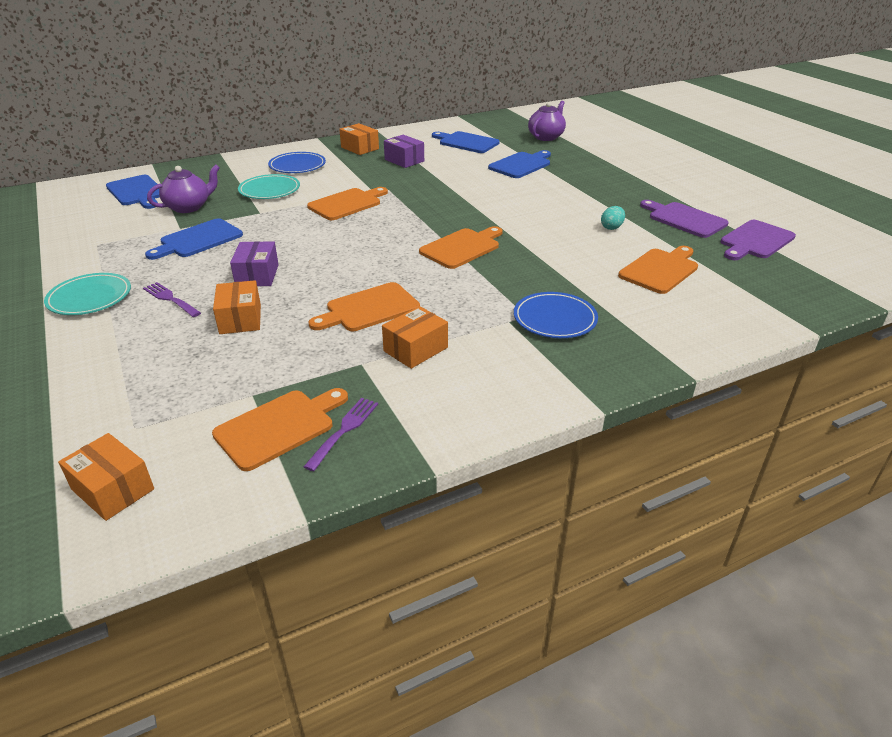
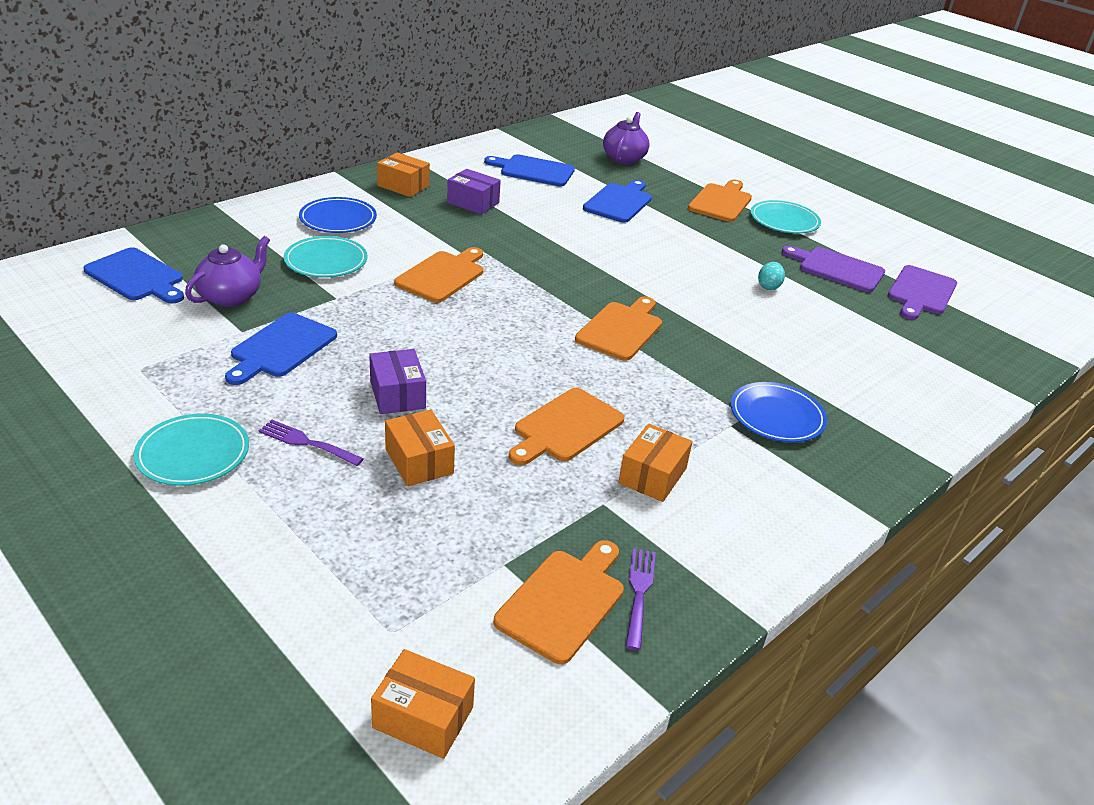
camera: 20 degrees left, 0 degrees up
(657, 183) = (784, 221): none -> turquoise plate
(660, 270) = (848, 339): orange cutting board -> orange cutting board (721, 202)

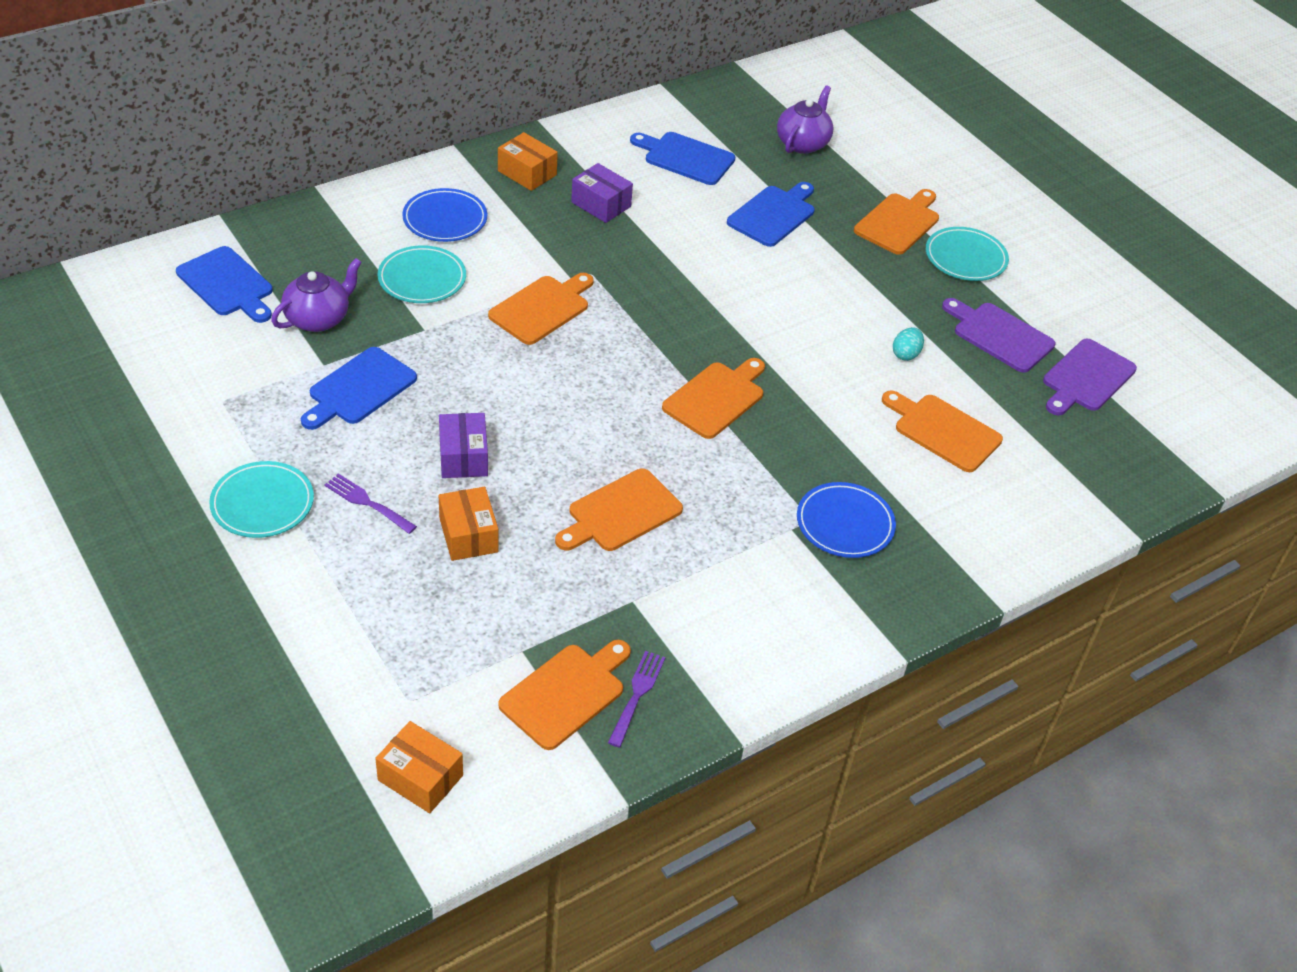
camera: 10 degrees right, 10 degrees up
(652, 476) = (690, 577): orange box -> none
(827, 338) = (943, 431): none -> orange cutting board

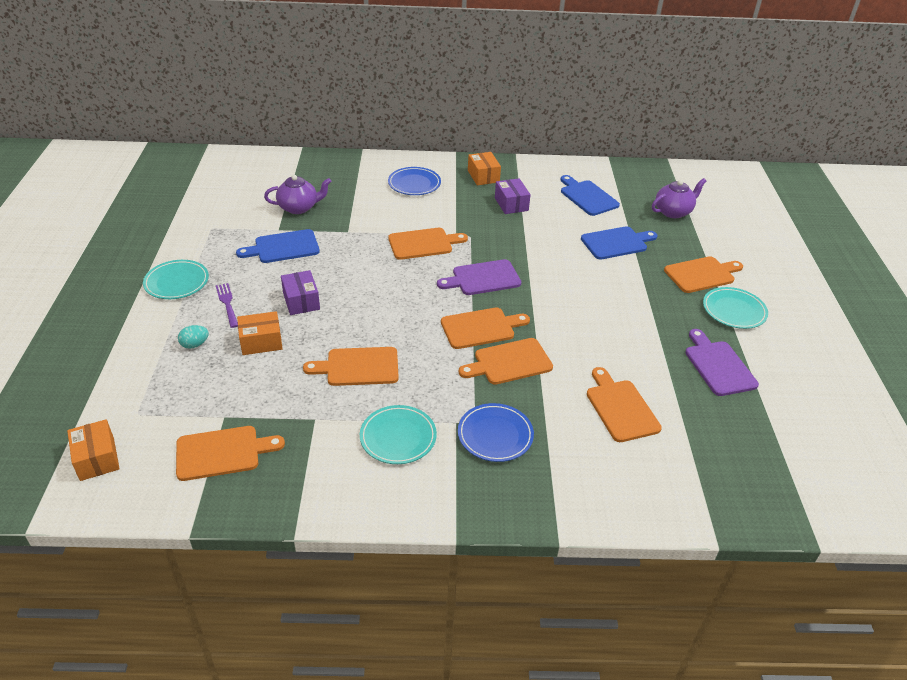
camera: 35 degrees right, 5 degrees down
(227, 284) = (272, 178): blue cutting board -> none
(422, 279) = (372, 207): turquoise plate -> turquoise plate (398, 437)
(463, 457) = (301, 301): purple box -> purple box turned 45 degrees counterclockwise
(468, 535) = (261, 342): orange box -> orange box turned 60 degrees clockwise
(637, 694) = (261, 474): purple fork -> none
(785, 428) = (509, 362): none -> orange cutting board
(906, 354) = (635, 351): turquoise egg -> turquoise egg (195, 344)
(1086, 378) = (766, 418): purple cutting board -> purple cutting board (483, 278)

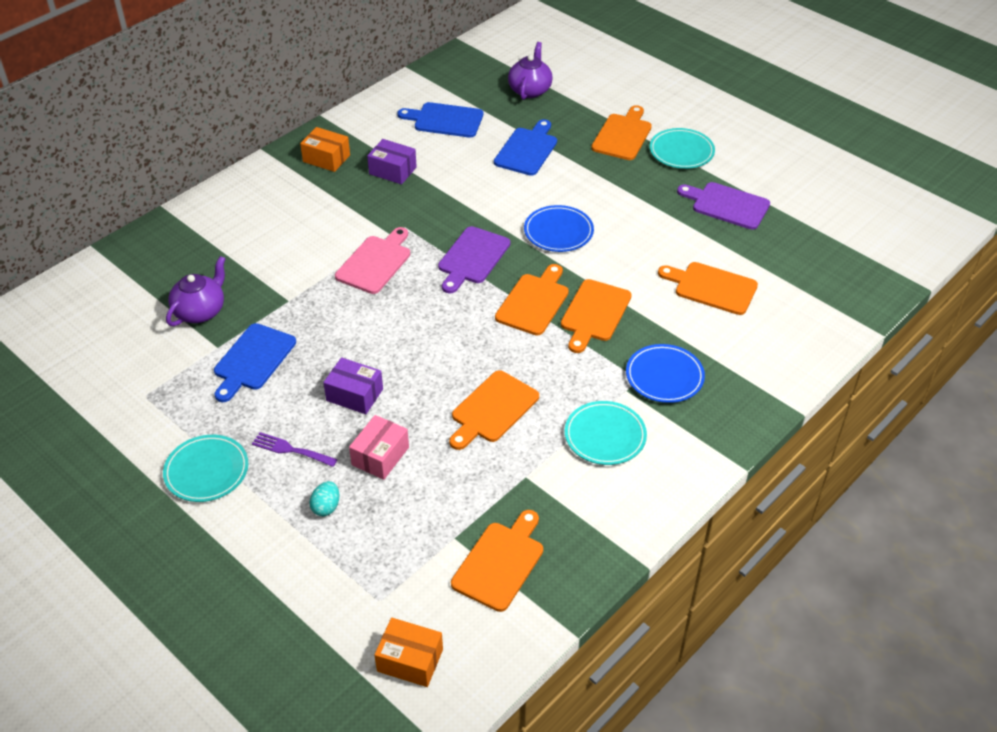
camera: 45 degrees left, 5 degrees up
(261, 342) = (380, 456): orange box -> pink box
(414, 184) = (274, 209): blue plate -> blue plate (558, 232)
(423, 244) = (375, 262): orange cutting board -> pink cutting board

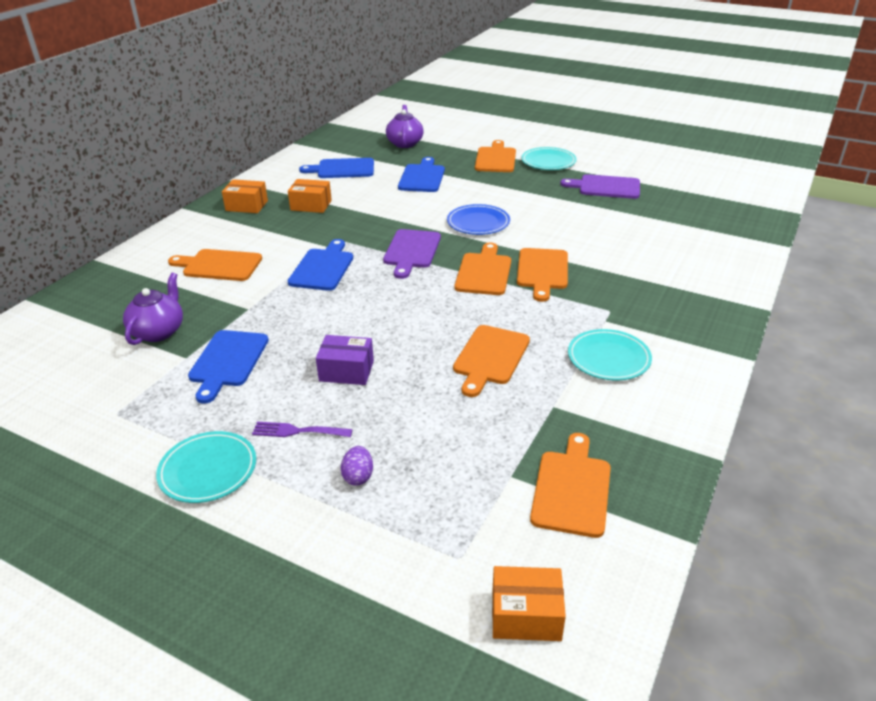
camera: 15 degrees left, 10 degrees down
(326, 507) = (358, 476): turquoise egg -> purple egg
(375, 262) = (323, 268): pink cutting board -> blue cutting board
(380, 456) = (396, 418): pink box -> none
(392, 170) = (311, 205): purple box -> orange box
(664, 376) = (632, 304): blue plate -> none
(712, 287) = (630, 238): orange cutting board -> orange cutting board (219, 265)

